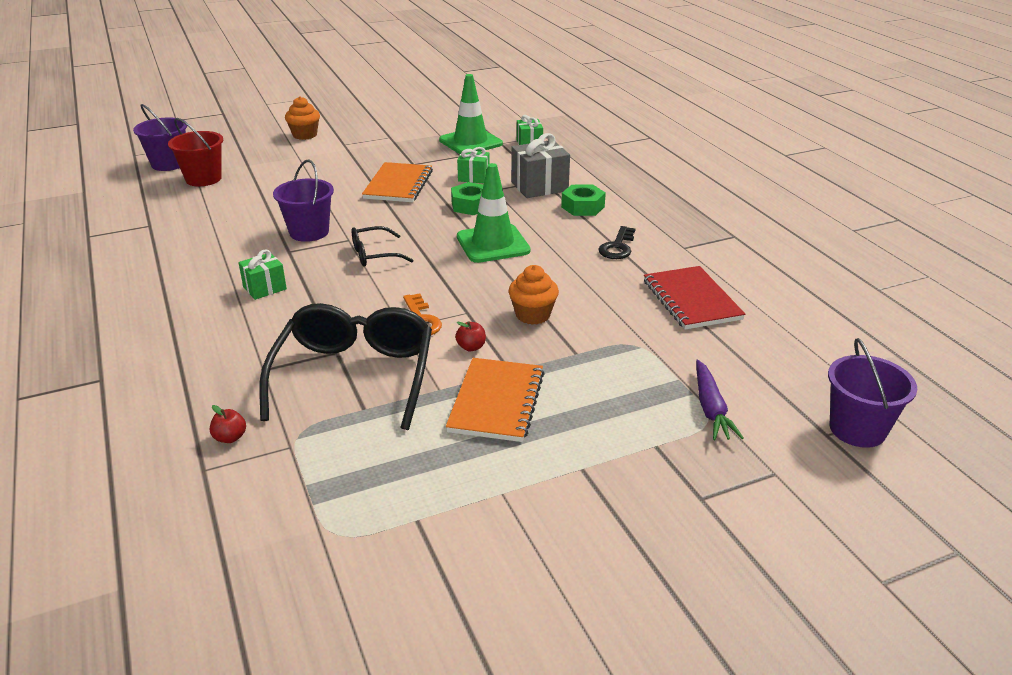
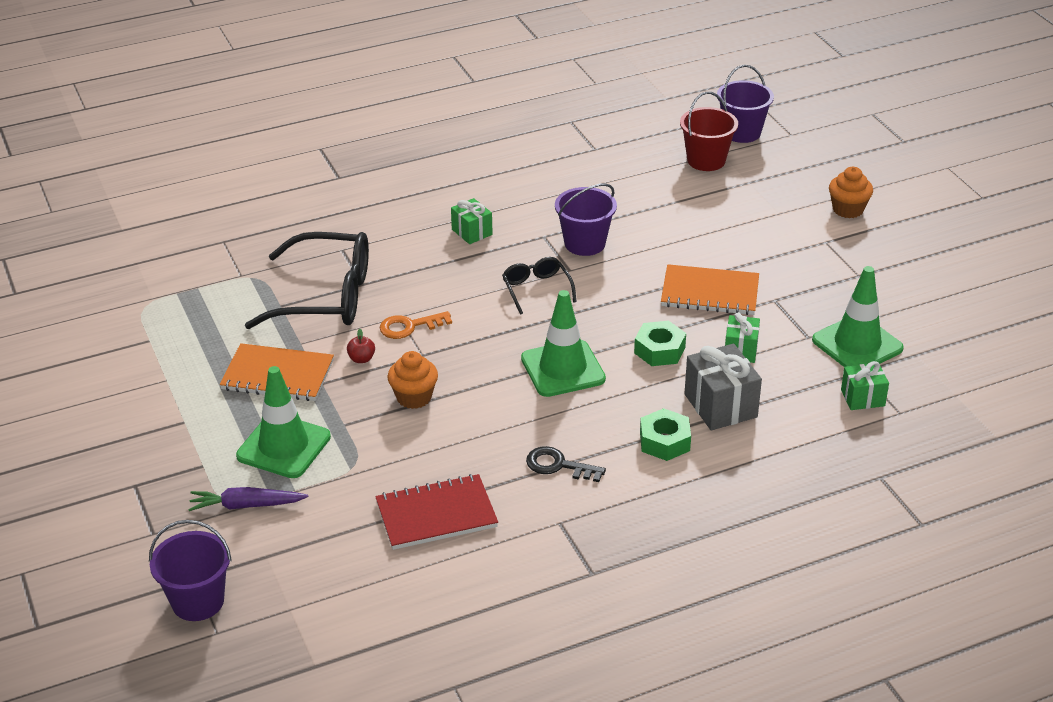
camera: 90 degrees right, 5 degrees up
(230, 438) = (256, 247): red apple -> none
(615, 390) = (283, 446): none -> green traffic cone

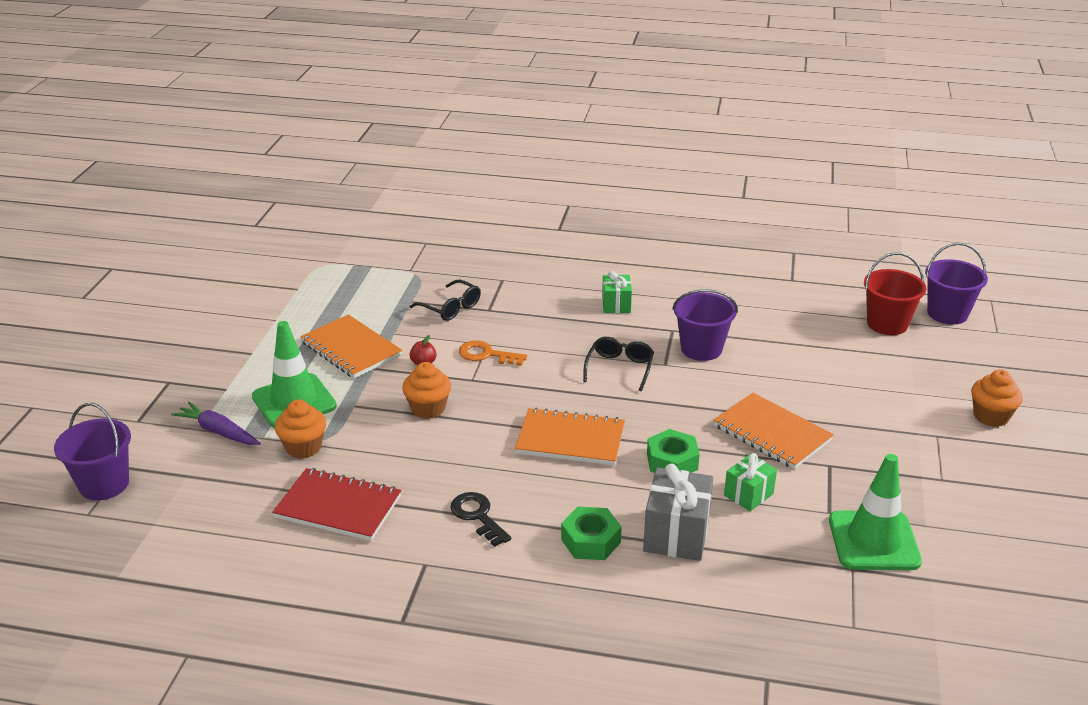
camera: 35 degrees right, 5 degrees down
(325, 296) = (450, 308): black glasses -> black glasses, size x0.50
(344, 481) = (303, 447): none -> orange cupcake
(563, 369) = (570, 439): green traffic cone -> orange notebook
(862, 398) = (827, 593): green gift -> none

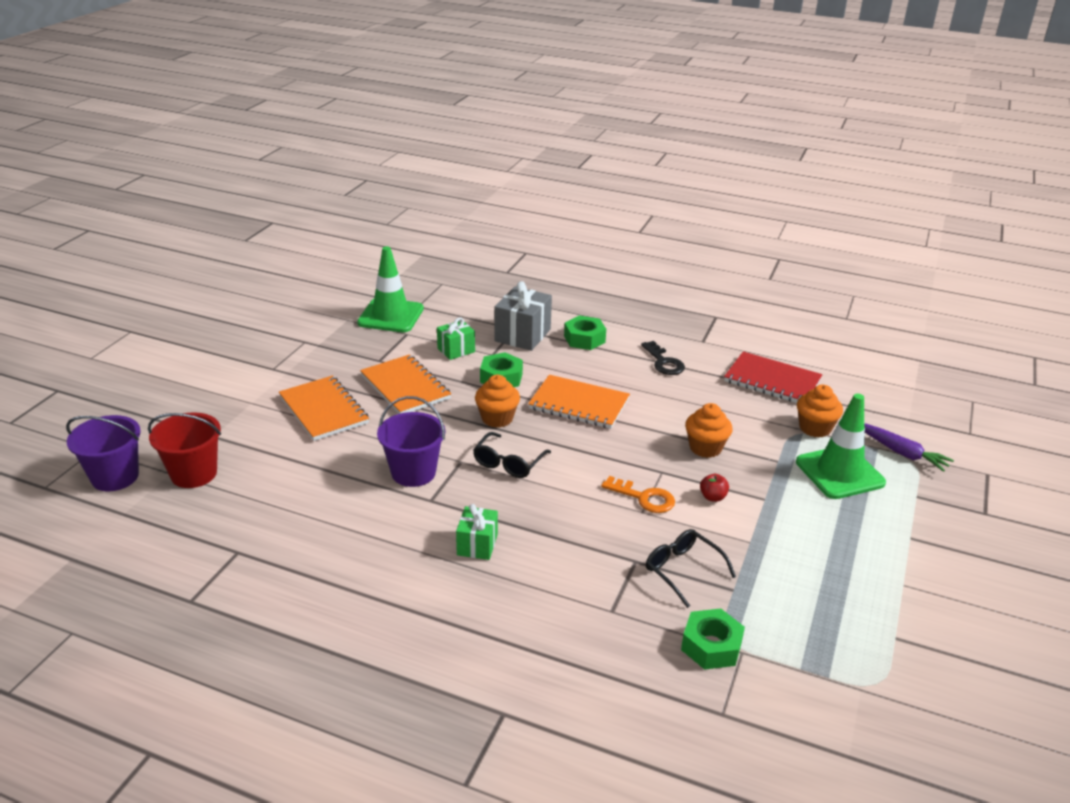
camera: 170 degrees left, 0 degrees up
(104, 484) = (976, 421): purple bucket -> none
(351, 349) = (796, 526): orange notebook -> orange notebook (324, 410)
(431, 270) = (711, 646): none -> green nut
(991, 416) = (210, 376): orange cupcake -> orange cupcake (497, 418)

